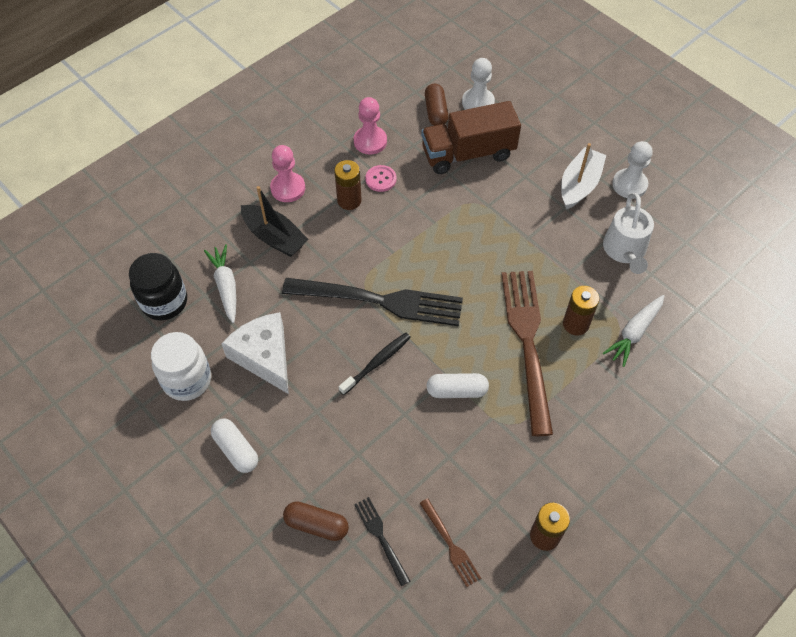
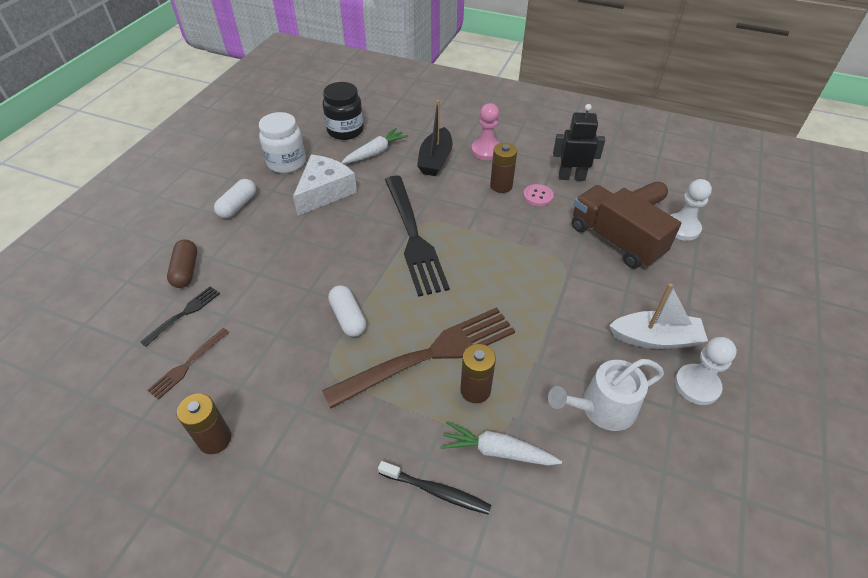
camera: 65 degrees right, 10 degrees down
(370, 141) = (571, 177): pink pawn -> black robot
(377, 363) = (351, 255): black toothbrush -> black toothbrush (436, 491)

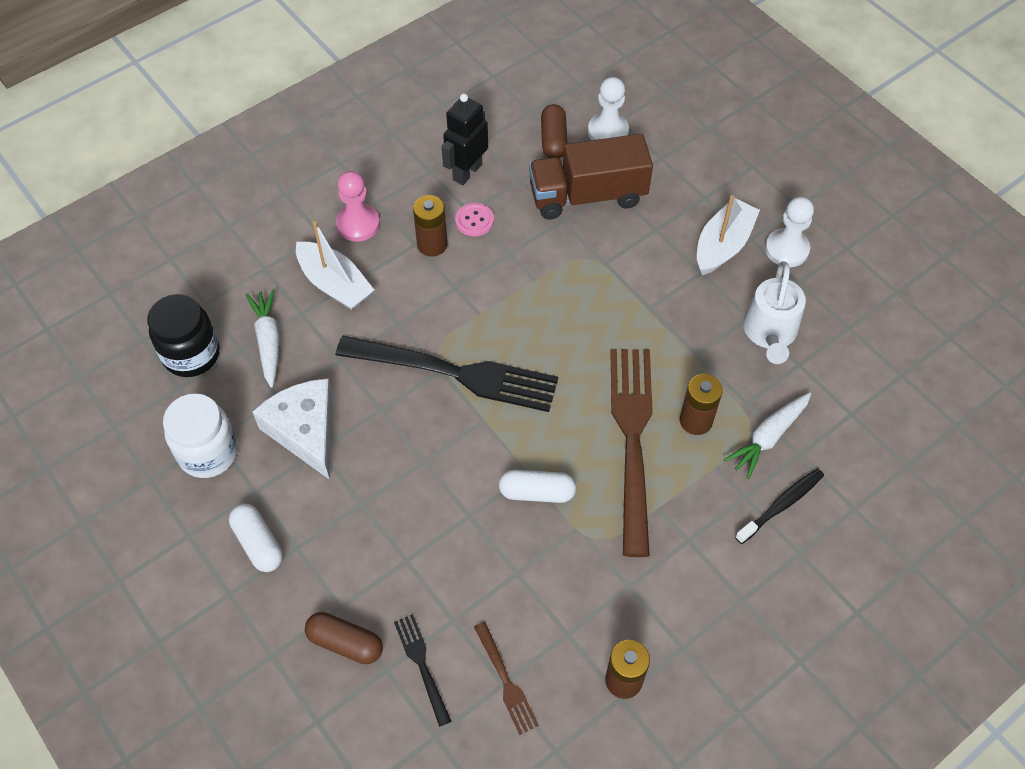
camera: 60 degrees left, 10 degrees up
(435, 160) = (335, 284): black boat -> white boat

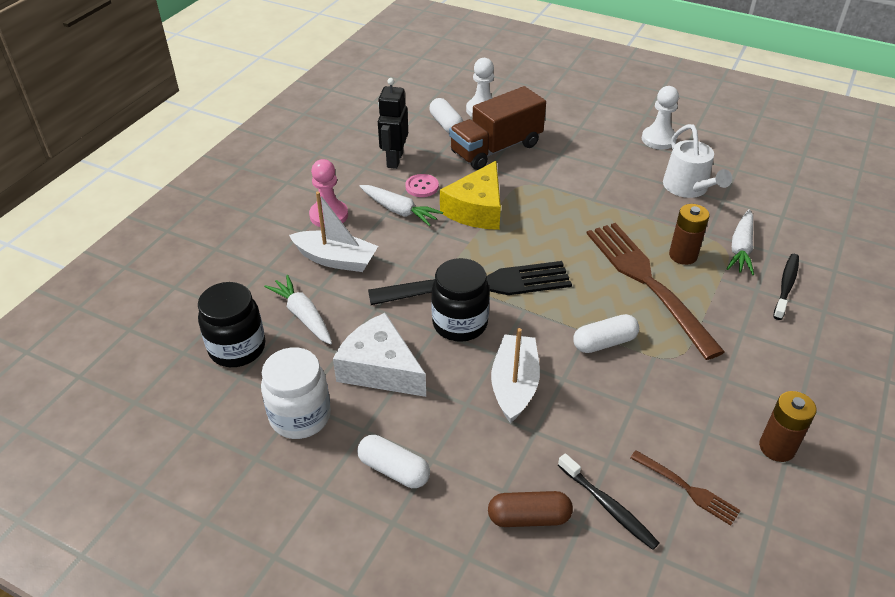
camera: 25 degrees left, 15 degrees down
(409, 411) = (460, 324): none -> black jar
(422, 665) = (608, 506): black fork -> black toothbrush
(432, 244) = (399, 211): brown battery -> white carrot
(514, 273) = (477, 209): none -> yellow cheese
(553, 140) = (446, 124): brown capsule -> white capsule
(723, 245) = (614, 149): white boat -> white boat (514, 385)

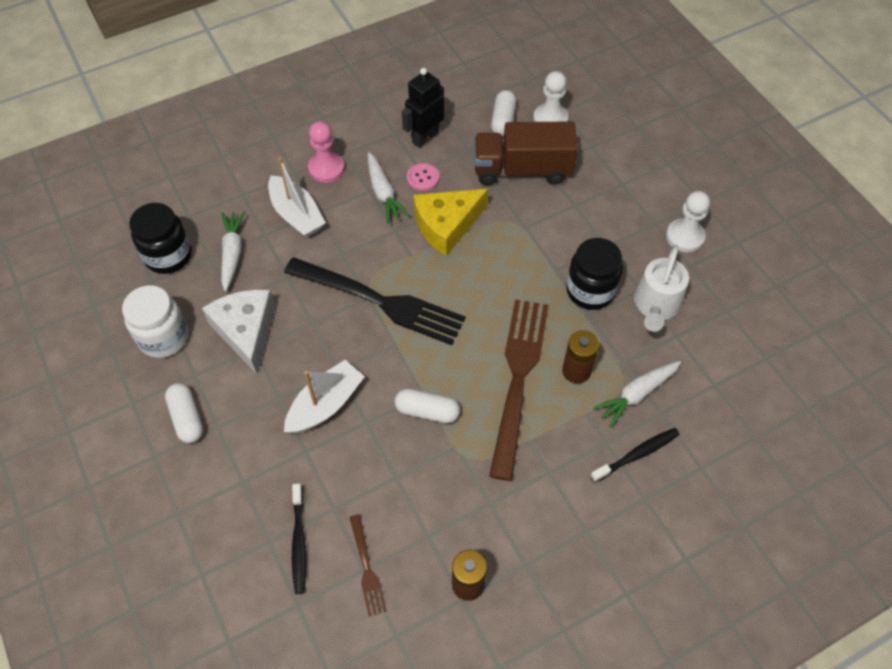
camera: 35 degrees right, 15 degrees up
(460, 324) = (335, 327): black jar -> black jar (590, 290)
(529, 517) = (240, 513): brown capsule -> none

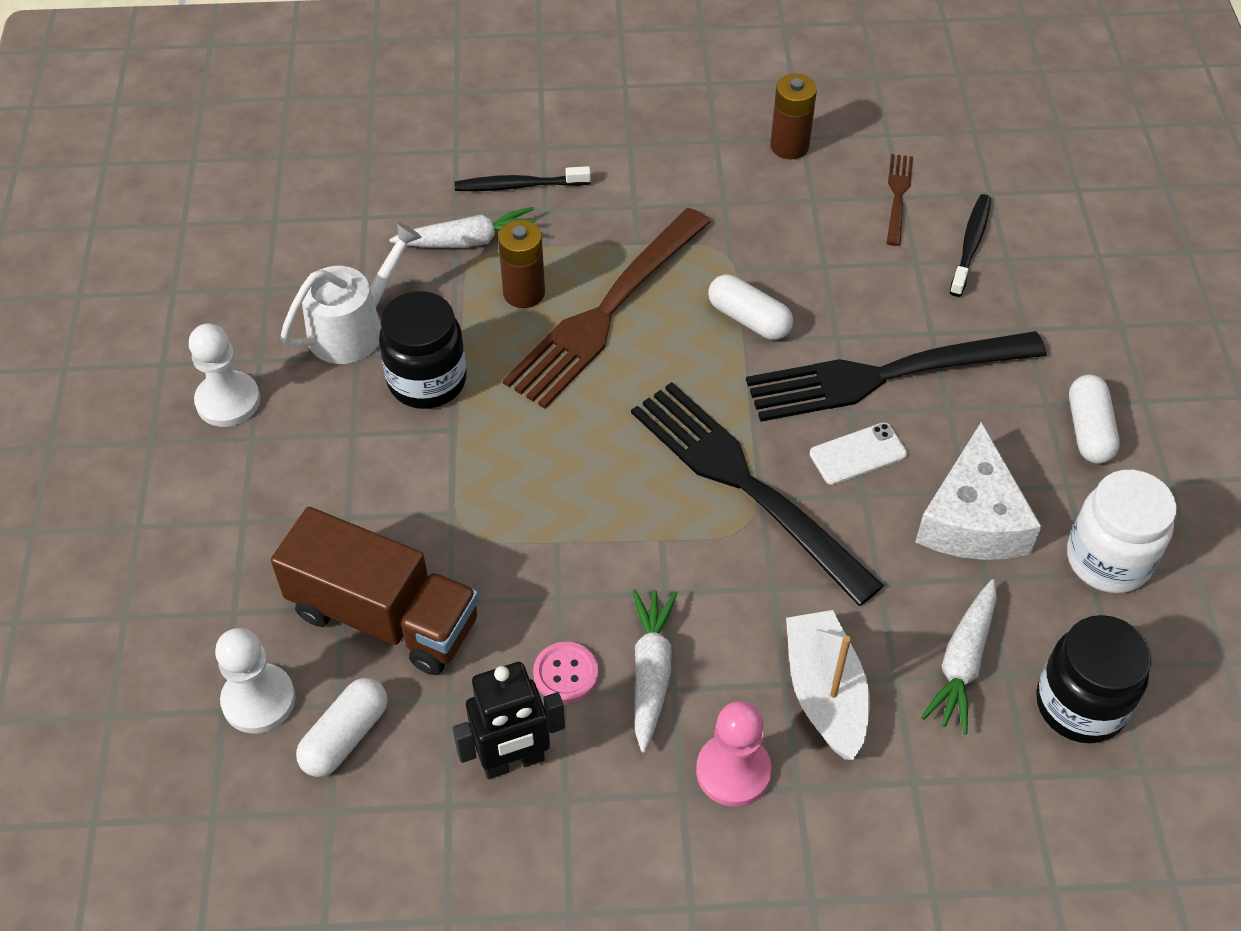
camera: 155 degrees left, 5 degrees down
(324, 345) = (858, 454): none -> white phone
(325, 405) = (884, 376): white boat -> black fork
(446, 226) = (576, 566): yellow cheese -> none

